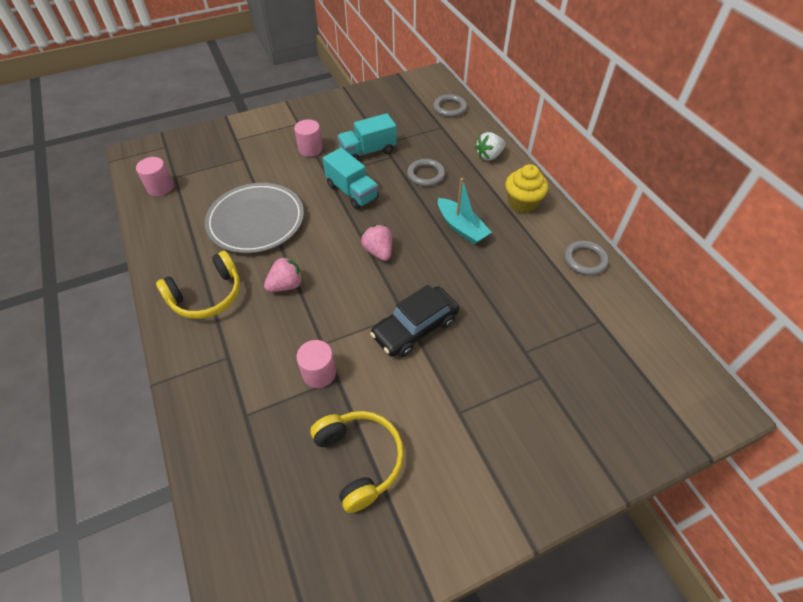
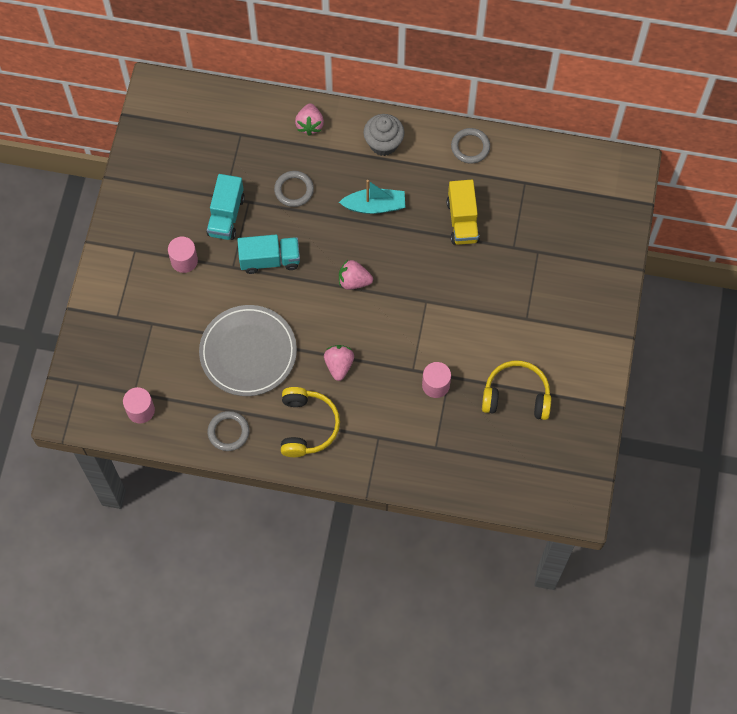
camera: 55 degrees left, 15 degrees up
(415, 328) = (444, 302): black car -> none
(449, 108) = (219, 108): grey ring -> grey ring (228, 432)
(489, 156) = (310, 125): white strawberry -> pink strawberry
(510, 295) = (462, 221): none -> yellow truck
(522, 203) = (383, 143): yellow cupcake -> grey cupcake

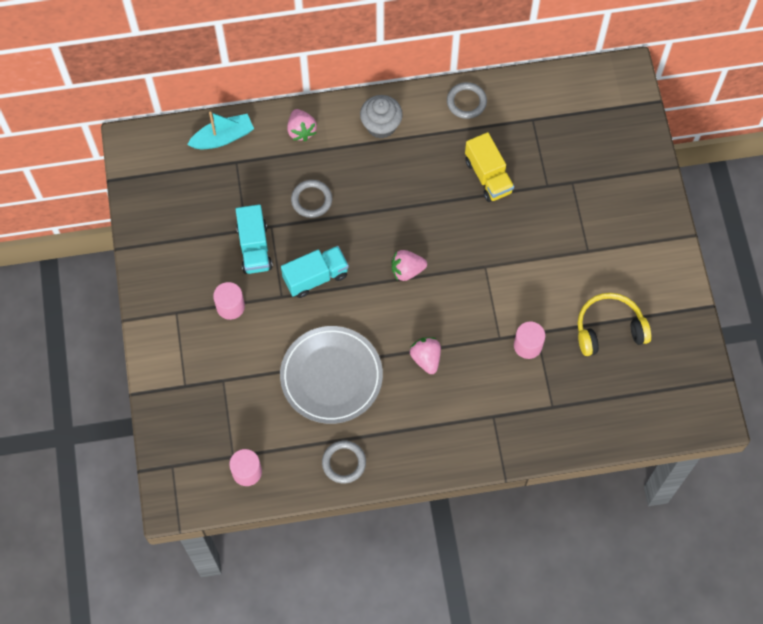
camera: 20 degrees left, 0 degrees up
(307, 426) = (419, 429): yellow headphones -> none
(374, 206) = (397, 190): turquoise boat -> turquoise boat (223, 137)

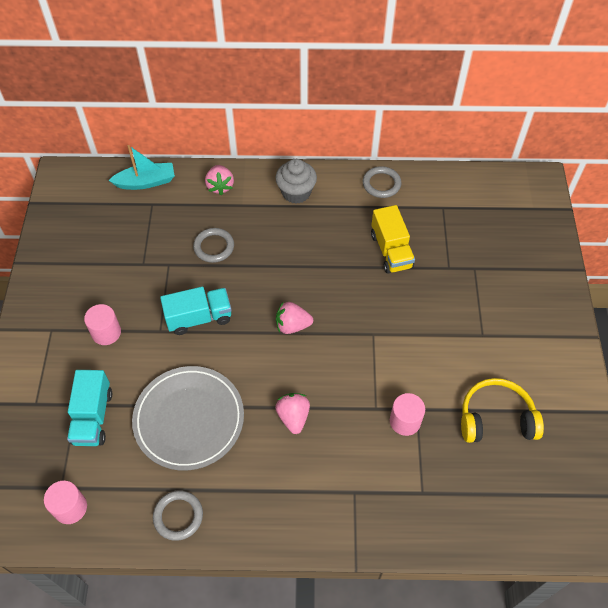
camera: 10 degrees right, 10 degrees down
(254, 248) = (146, 281): turquoise truck -> turquoise truck (93, 417)

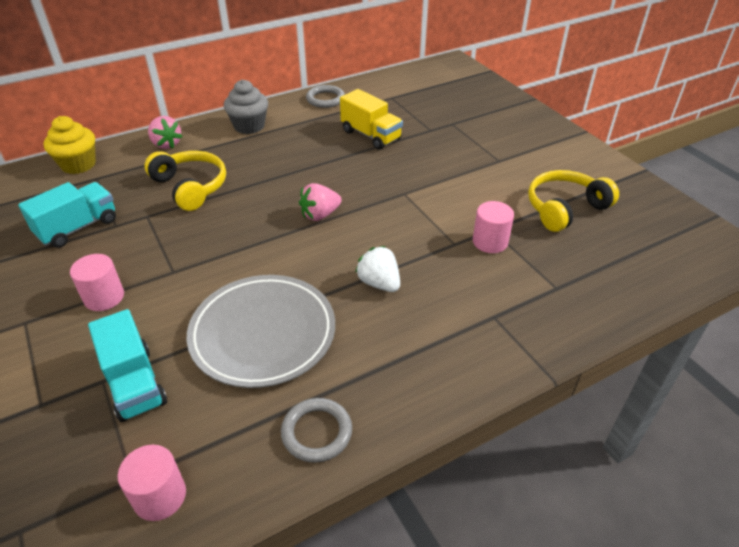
camera: 30 degrees left, 15 degrees down
(146, 182) = (78, 165): turquoise boat -> yellow cupcake
(199, 318) = (213, 244): turquoise truck -> turquoise truck (78, 228)
(214, 247) = (190, 187): grey ring -> yellow headphones
(293, 417) = (379, 283): pink strawberry -> white strawberry

